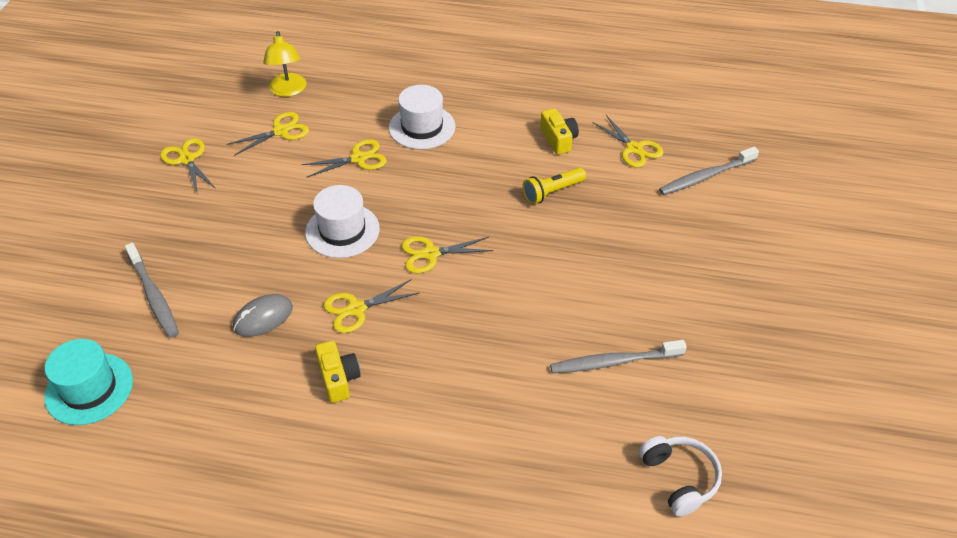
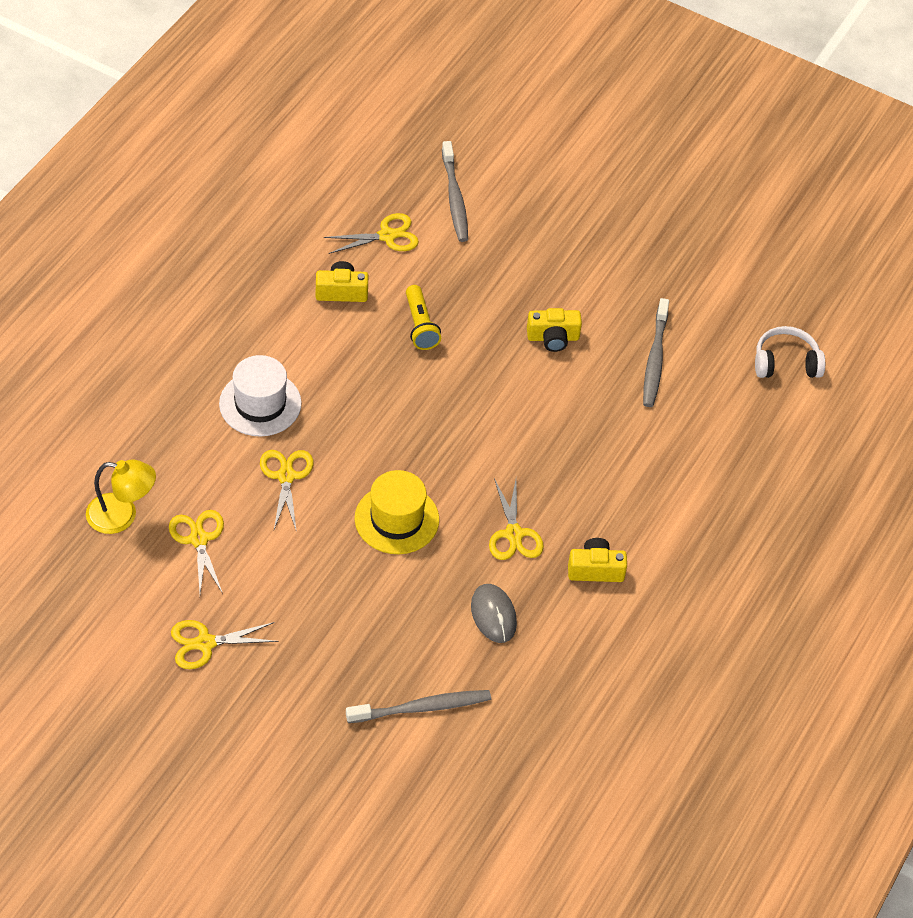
camera: 75 degrees left, 5 degrees up
(89, 388) = (529, 781): turquoise hat -> none
(342, 230) = (396, 519): white hat -> yellow hat
(431, 254) = (464, 453): yellow scissors -> none
(593, 280) = (553, 338): none -> yellow camera

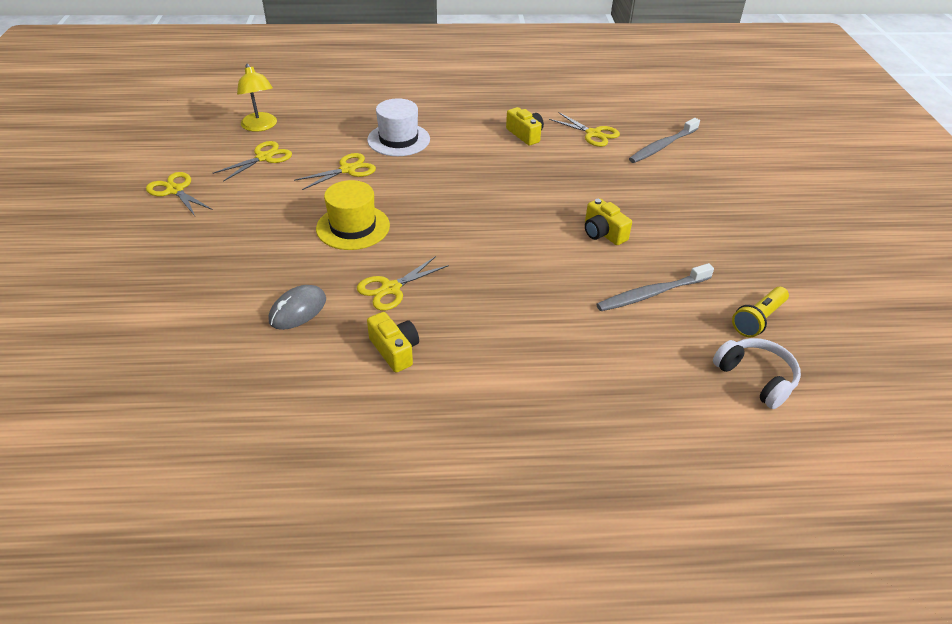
camera: 60 degrees right, 10 degrees down
(420, 326) = (537, 173): yellow flashlight -> yellow flashlight (758, 319)
(422, 708) = (173, 309): grey toothbrush -> none

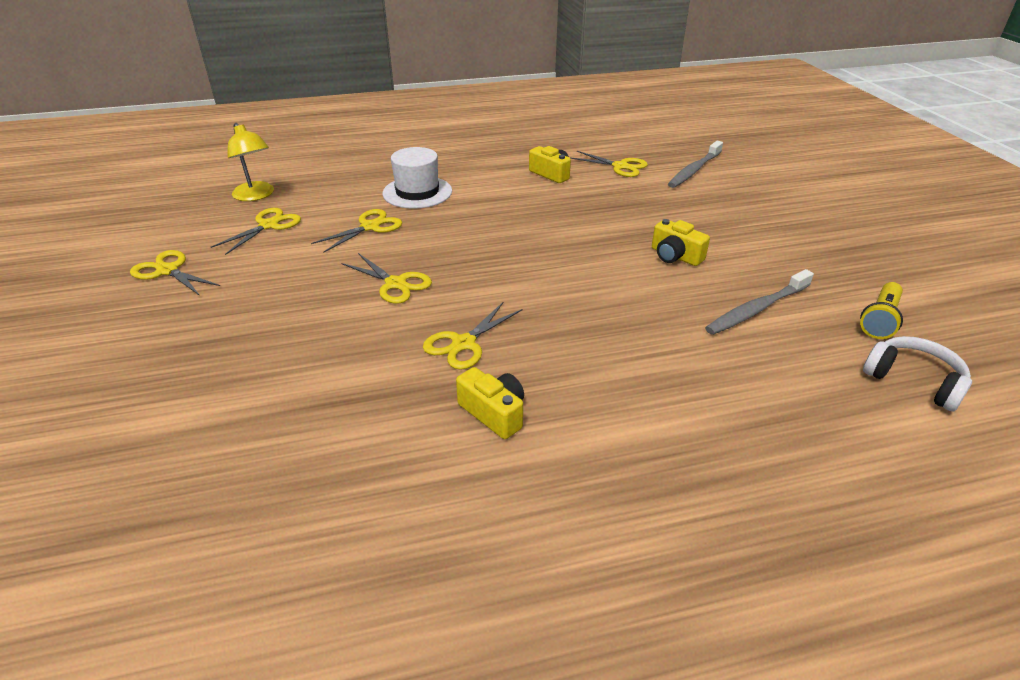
camera: 10 degrees left, 5 degrees down
(298, 310) = (357, 384): grey mouse -> none
(353, 227) = (395, 284): yellow hat -> yellow scissors

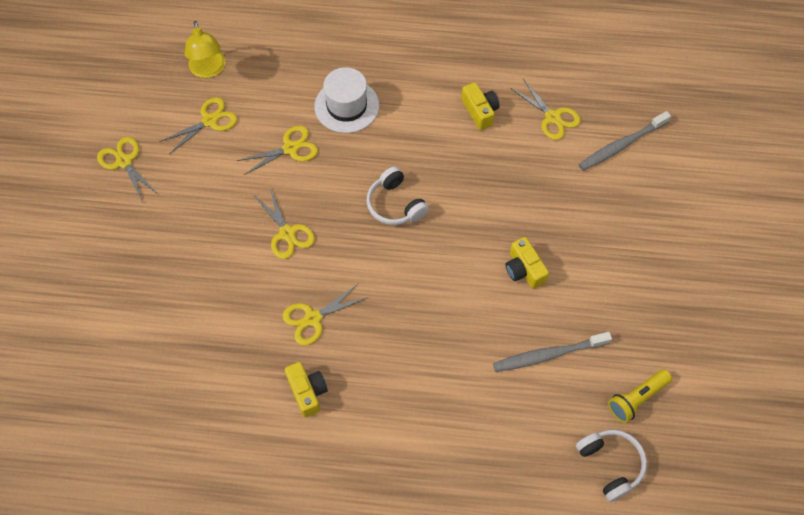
camera: 20 degrees right, 25 degrees up
(507, 241) = (395, 204): none -> white headphones

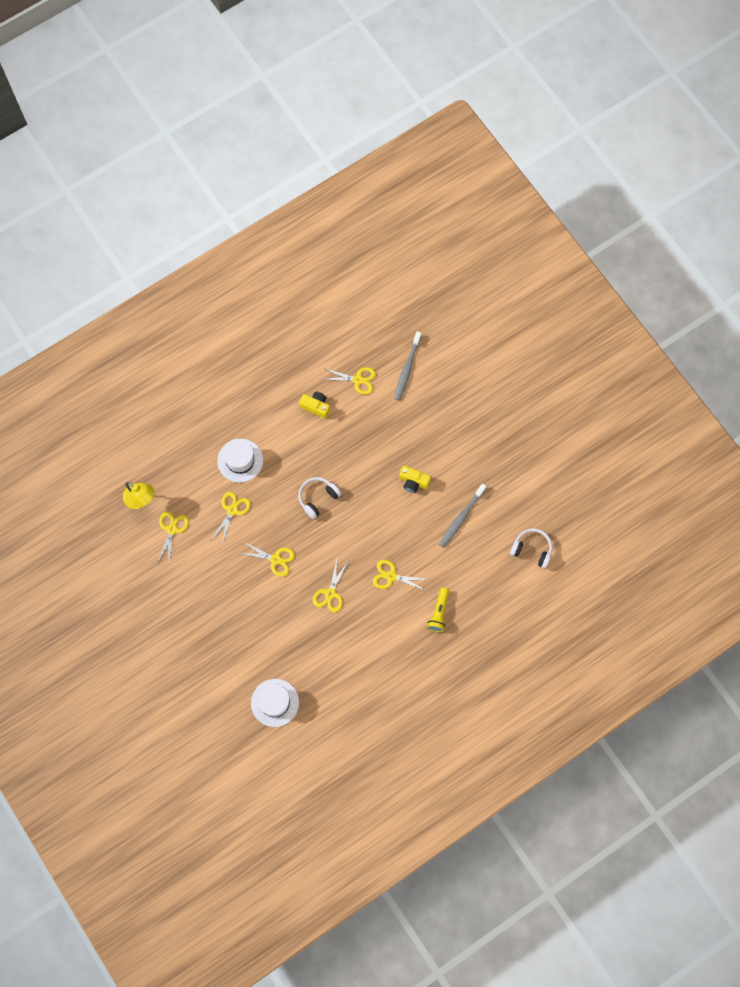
camera: 40 degrees left, 10 degrees up
(124, 162) = (147, 591): yellow scissors -> yellow scissors (391, 576)
(133, 391) = (275, 702): none -> white hat
(307, 392) = (361, 632): yellow camera -> none
(395, 204) = (317, 498): white headphones -> white headphones turned 120 degrees clockwise
(637, 399) = (520, 507): yellow flashlight -> yellow flashlight (439, 613)

